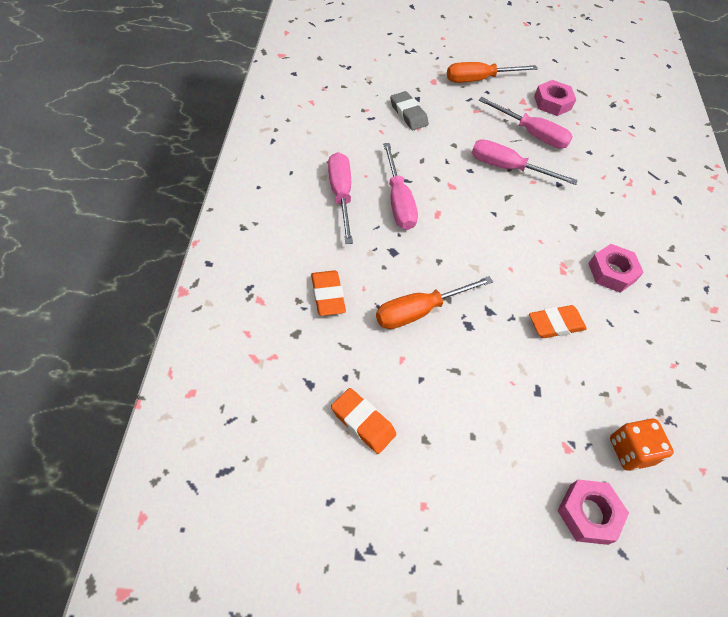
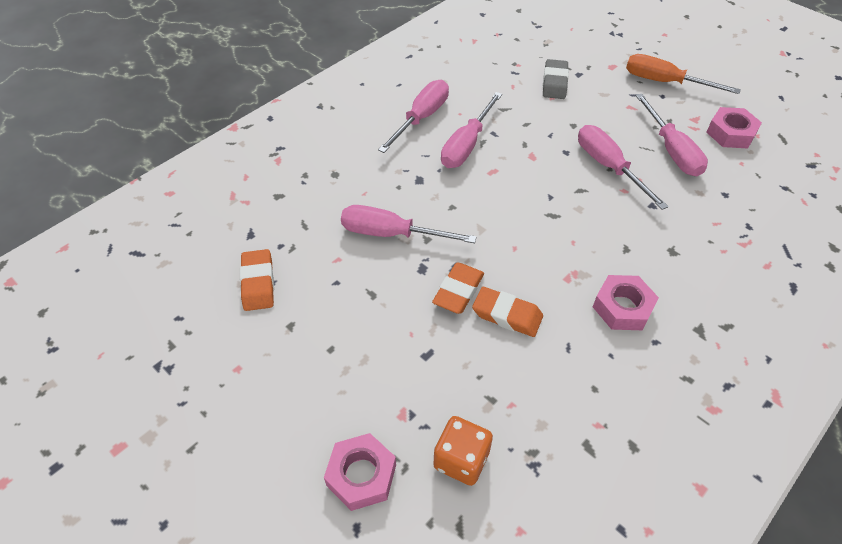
camera: 45 degrees right, 5 degrees down
(327, 295) = (330, 183): orange eraser -> orange eraser (458, 291)
(420, 311) = (391, 234): orange screwdriver -> pink screwdriver

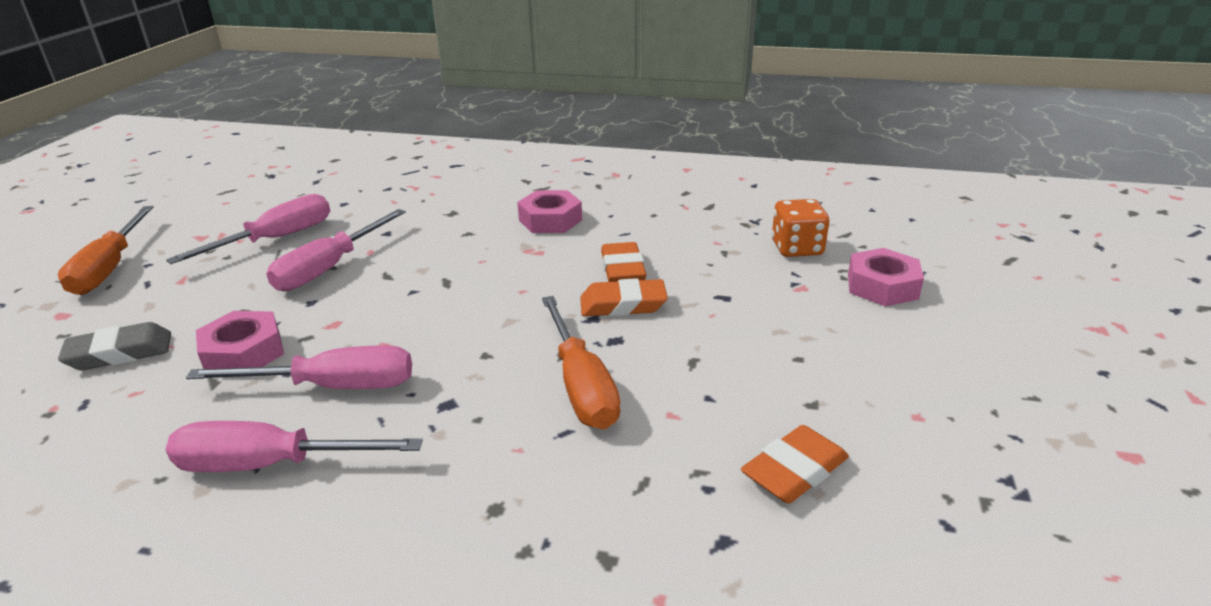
camera: 120 degrees left, 20 degrees down
(391, 234) = (581, 385): pink screwdriver -> orange screwdriver
(730, 133) = (227, 214): pink nut -> pink nut (244, 353)

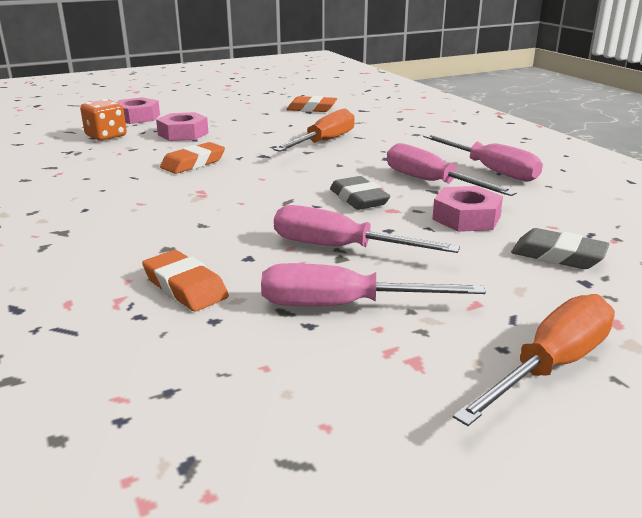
camera: 130 degrees left, 5 degrees down
(330, 268) = (340, 248): pink screwdriver -> pink screwdriver turned 150 degrees counterclockwise
(383, 318) = (358, 199): none -> grey eraser
(550, 220) = (137, 204): pink nut -> pink nut (183, 134)
(623, 305) = (238, 153): orange eraser -> orange eraser (185, 287)

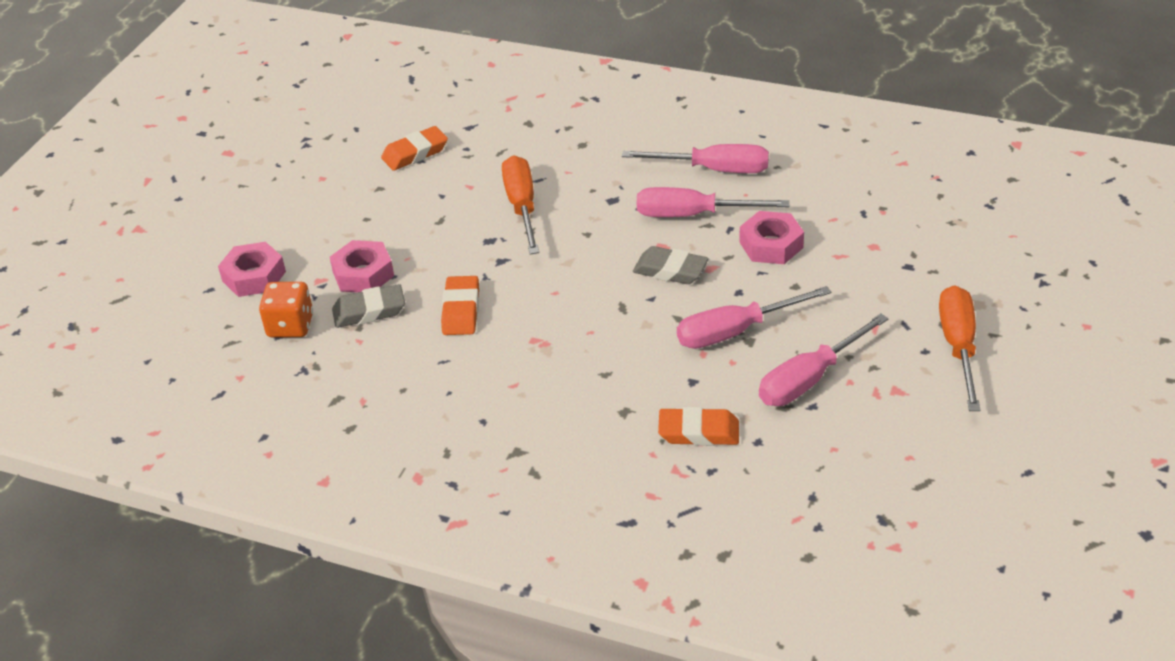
camera: 40 degrees left, 15 degrees up
(558, 256) = (869, 250): grey eraser -> grey eraser (369, 311)

